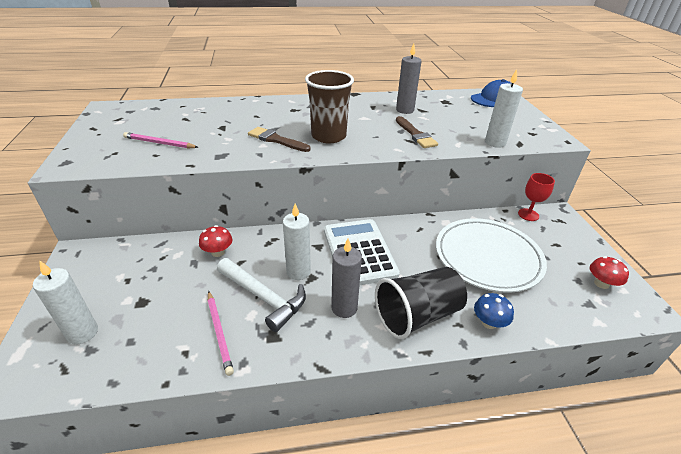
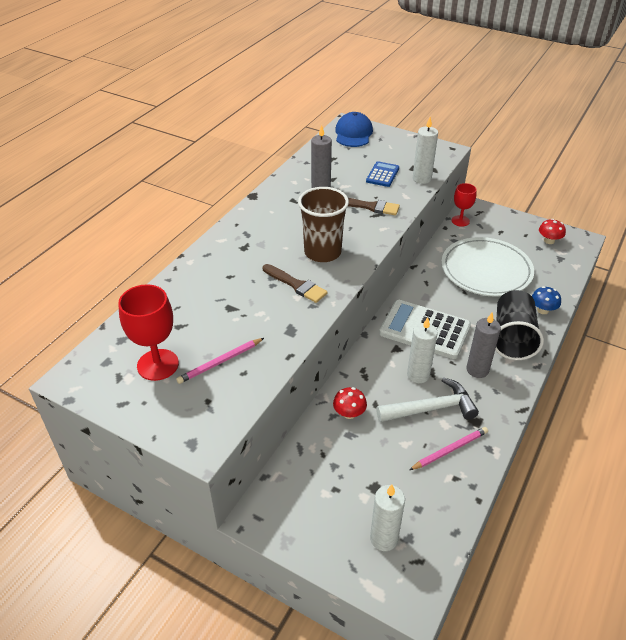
camera: 50 degrees left, 5 degrees up
(139, 125) = (158, 365): none -> red goblet
(219, 332) = (449, 450): pink pencil -> pink pencil turned 45 degrees counterclockwise
(276, 140) = (296, 285): brown brush -> brown brush turned 120 degrees counterclockwise
(466, 126) = (382, 175): none -> blue calculator

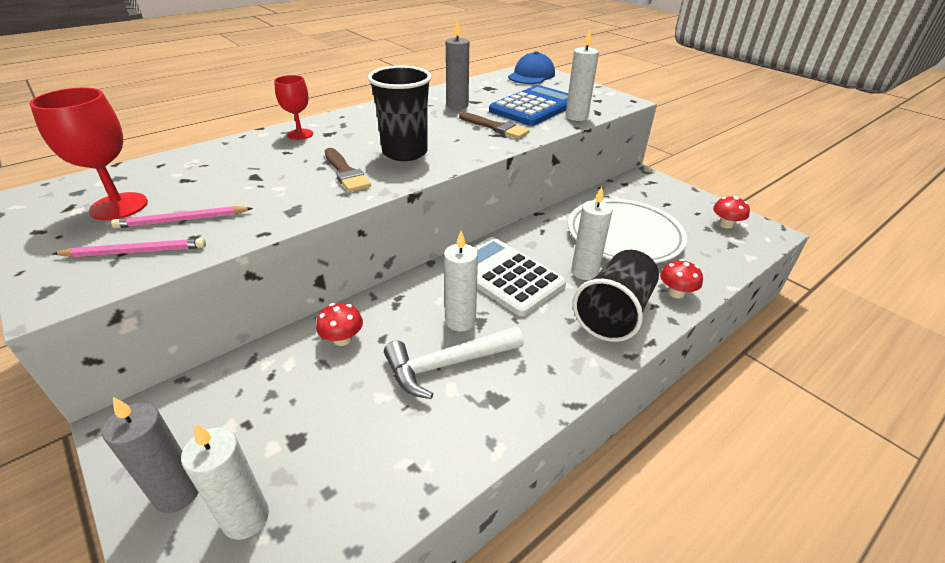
camera: 20 degrees right, 5 degrees down
(322, 252) = (405, 152): brown cup -> black cup
(382, 175) = (534, 107): blue calculator -> blue calculator, size x1.91
(431, 408) = (447, 364): white hammer -> white hammer turned 150 degrees clockwise
(449, 450) = (433, 425): pink pencil -> pink pencil (135, 251)
(460, 221) = (623, 185): red goblet -> red goblet (300, 134)
(476, 310) = (584, 272): none -> white candle
(477, 370) = (542, 337): grey candle -> grey candle (177, 493)
(542, 310) = (676, 293): blue mushroom -> red mushroom

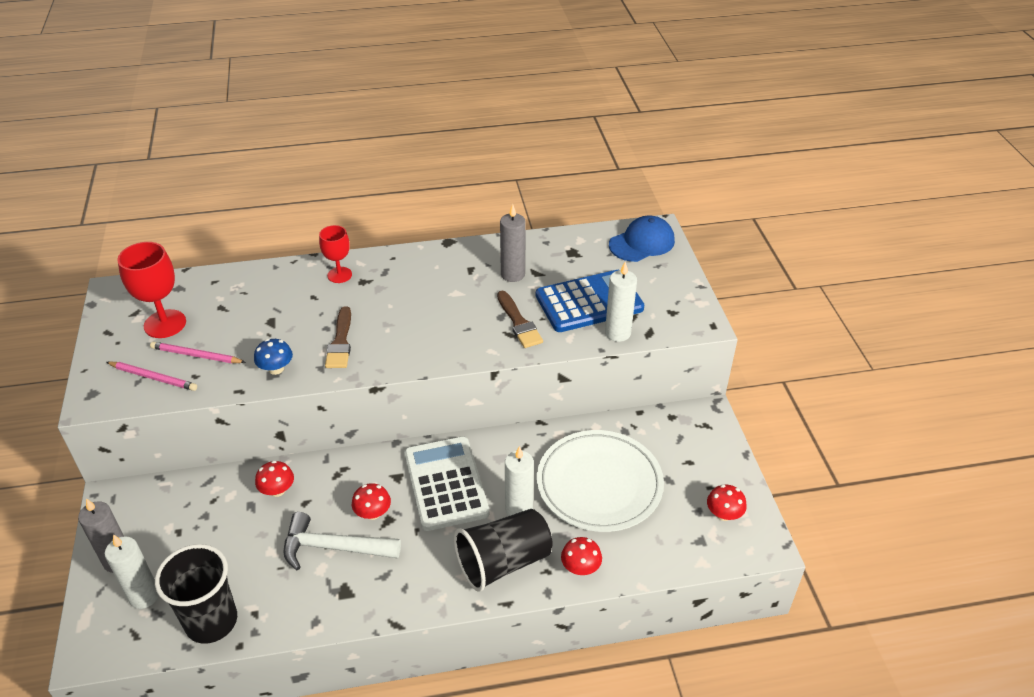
camera: 30 degrees right, 5 degrees up
(293, 206) = (276, 369): none -> blue mushroom
(405, 152) = (407, 332): black cup -> black cup (211, 621)
(460, 321) = (373, 513): white candle -> red mushroom

